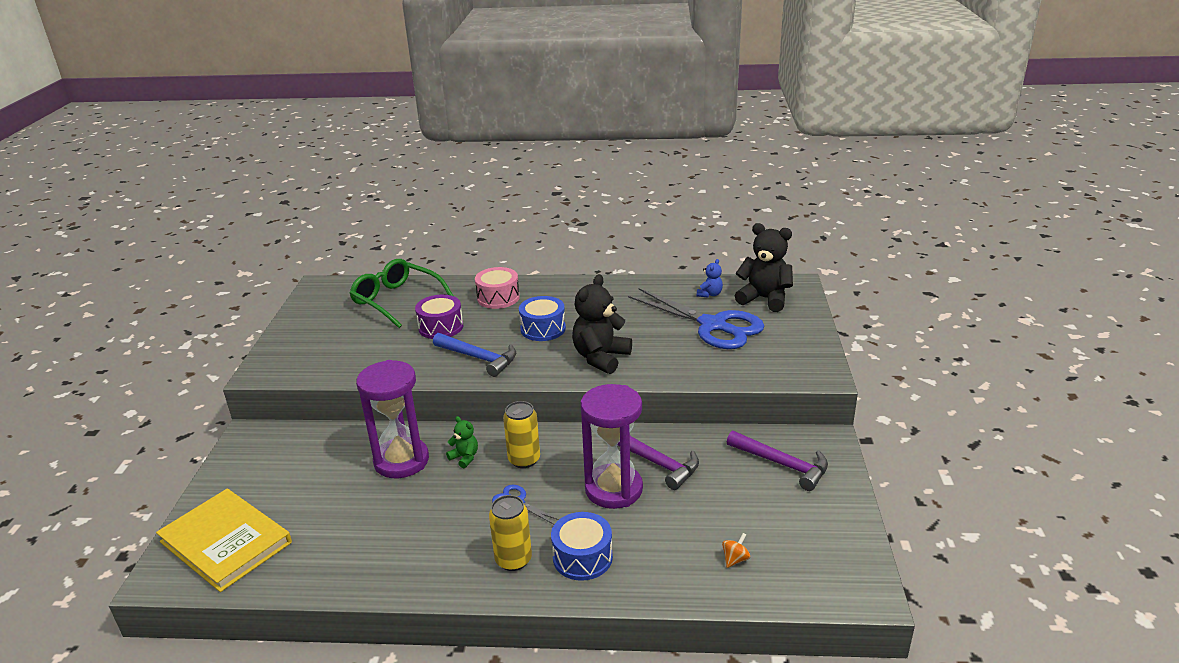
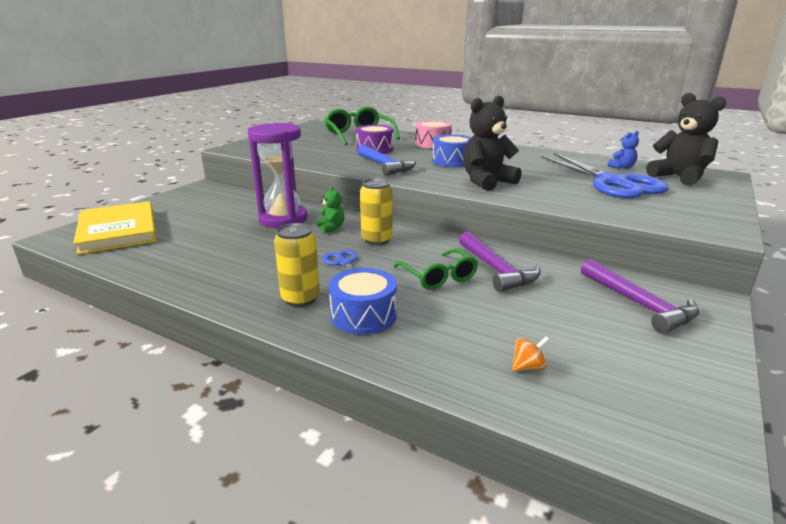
camera: 25 degrees right, 5 degrees down
(613, 489) = (438, 277): purple hourglass -> green glasses

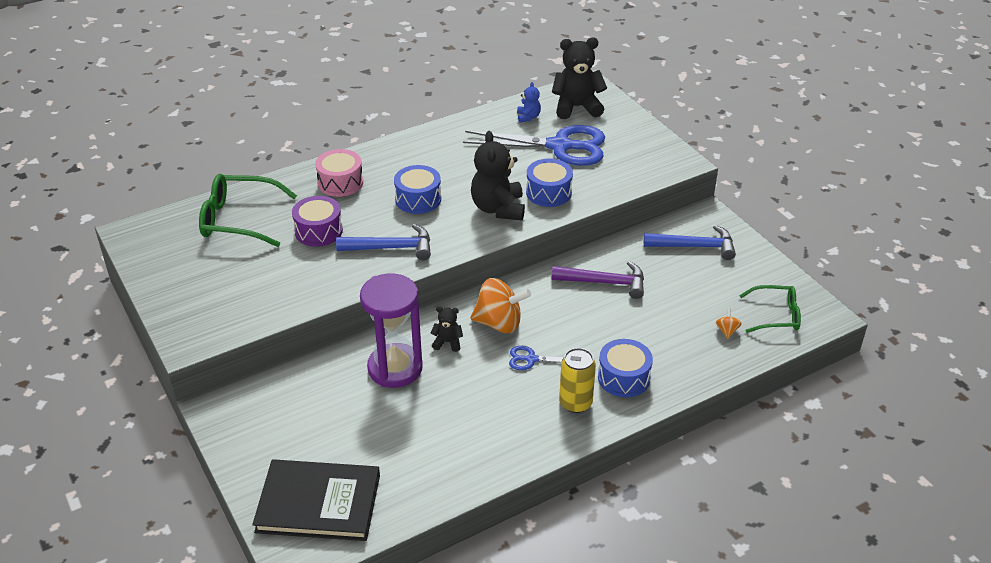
camera: 60 degrees left, 15 degrees up
(118, 231) = (318, 503): yellow book -> black book
(331, 228) = (447, 342): green teddy bear -> black teddy bear
(376, 240) = (499, 323): yellow can -> orange spinning top
(438, 277) = (594, 317): green glasses -> green glasses (776, 315)
(542, 192) = (548, 192): none -> blue drum
(639, 304) = (694, 246): purple hammer -> blue hammer

